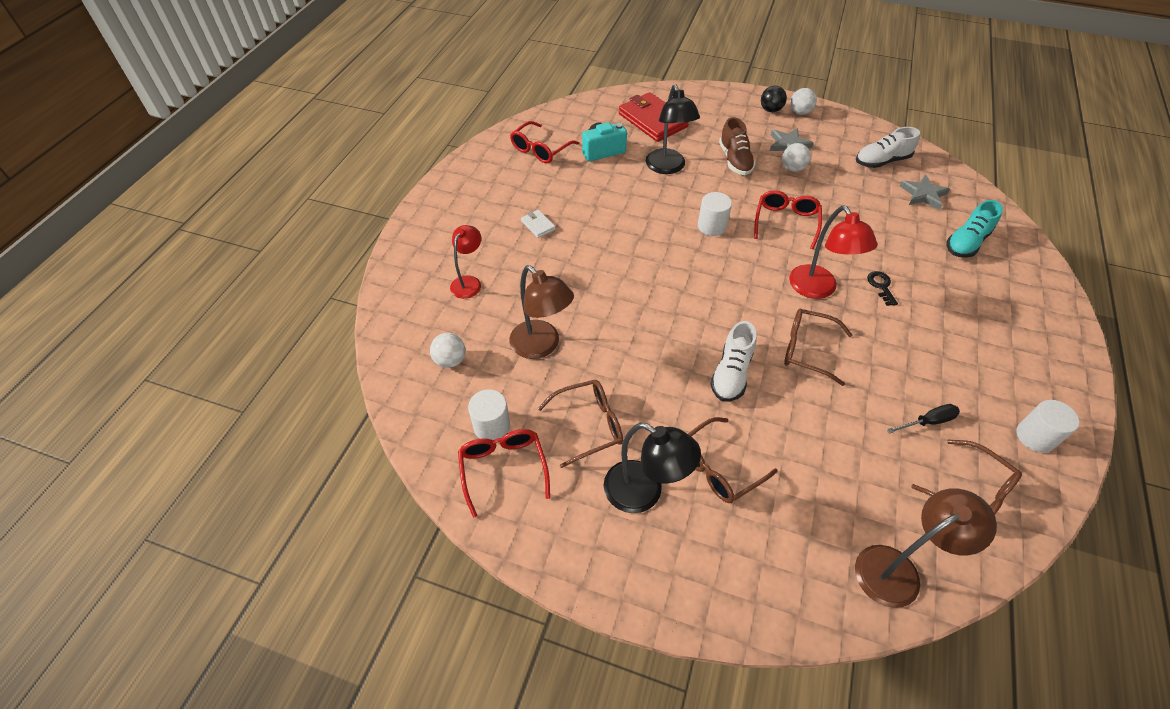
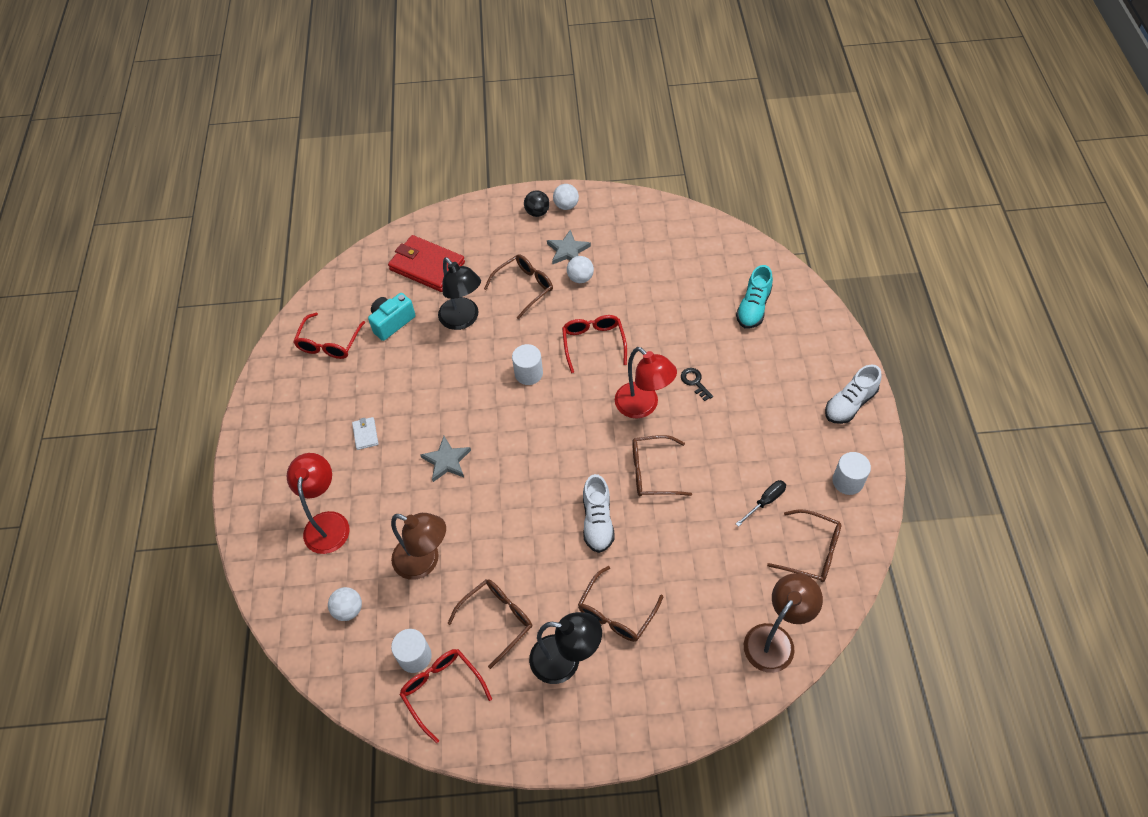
camera: 20 degrees left, 5 degrees up
(469, 282) = (327, 523): red lamp -> red lamp, size x1.51
(538, 225) = (365, 434): white wallet -> white wallet turned 45 degrees clockwise
(735, 160) = (524, 288): brown shoe -> brown glasses
(881, 161) = (658, 240): white shoe -> white shoe (849, 404)
(923, 194) = (704, 266): grey star -> grey star (446, 461)

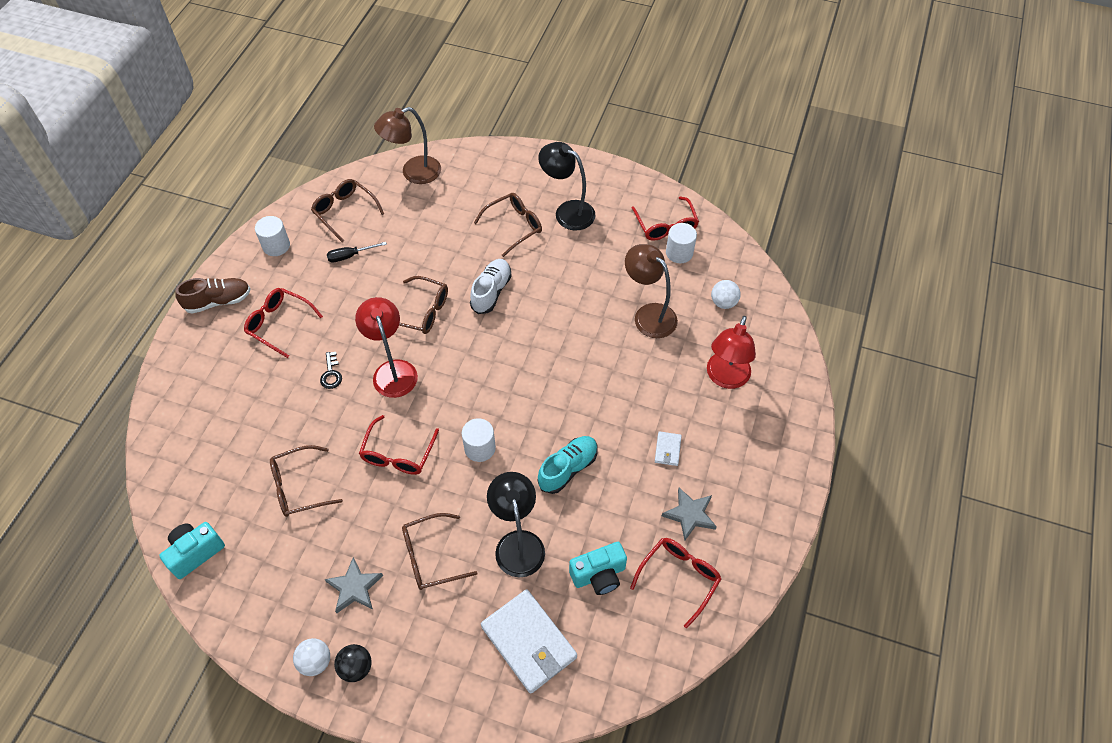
camera: 160 degrees left, 0 degrees up
(427, 266) = (529, 642): red wallet -> white wallet
(446, 461) = (598, 392): grey star -> grey star (690, 514)
(497, 620) = (606, 253): brown glasses -> brown glasses (299, 487)
(580, 278) = (363, 541): white ball -> none
(695, 228) = (195, 553): none -> turquoise camera
(753, 307) = (218, 426): turquoise shoe -> turquoise shoe (568, 469)
(775, 406) = (279, 324): none -> red glasses
(849, 404) = (218, 301): white shoe -> brown shoe

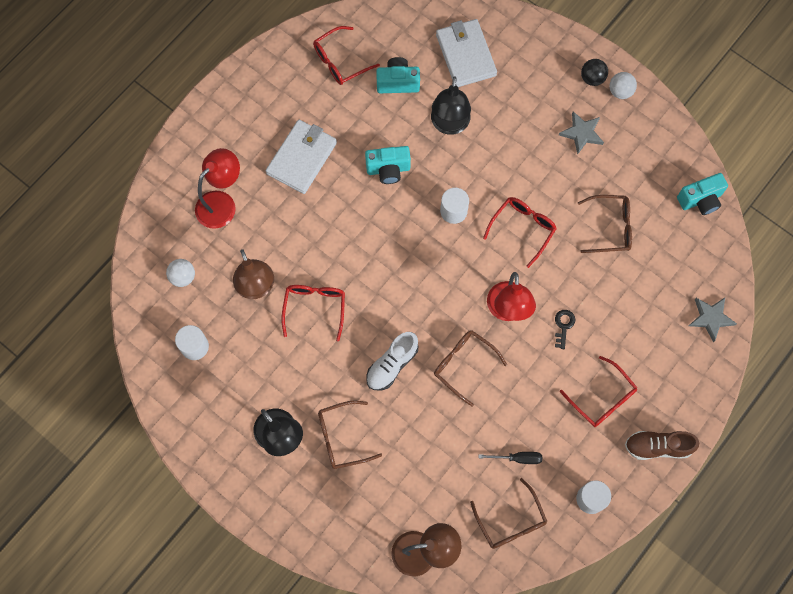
camera: 160 degrees left, 15 degrees up
(431, 556) = (518, 137): brown glasses -> none
(568, 469) = (388, 169): turquoise shoe -> turquoise camera
(665, 225) = (191, 384): red glasses -> red glasses (314, 308)
(667, 450) = (301, 158): white wallet -> white wallet, size x2.25
(690, 514) = (309, 102): grey star -> grey star (710, 318)

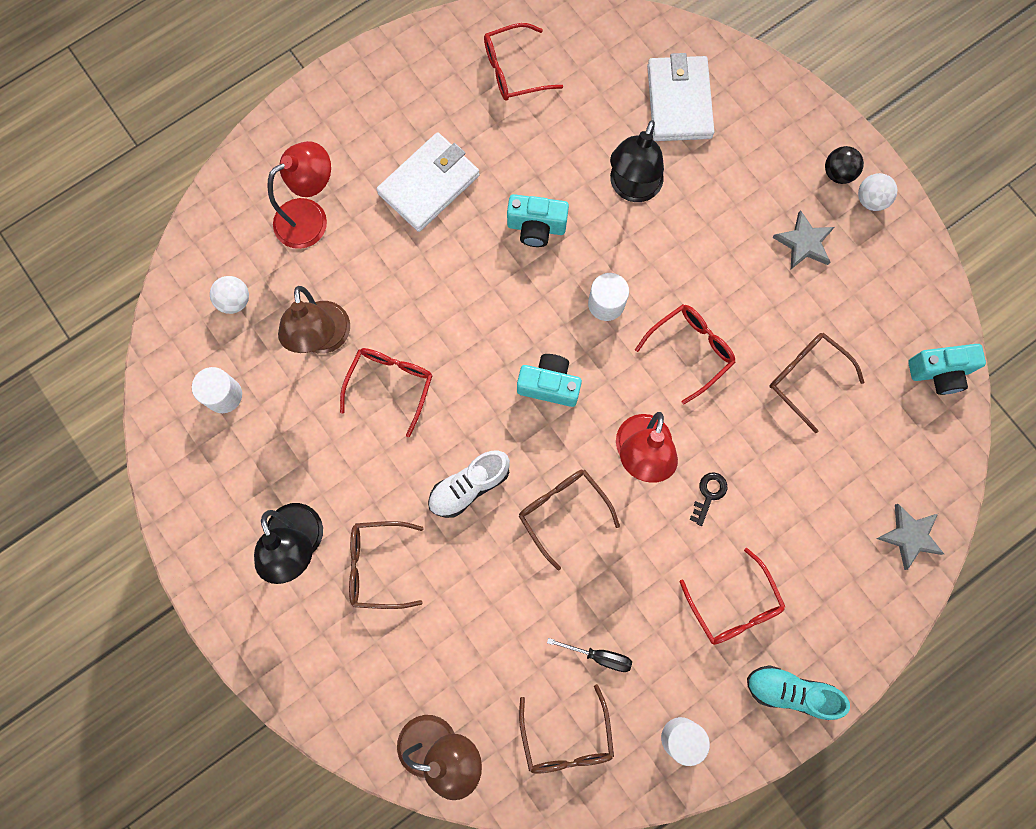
camera: 15 degrees right, 5 degrees up
(398, 82) = (580, 116): turquoise camera -> turquoise camera (549, 385)
(610, 227) = (807, 378): brown glasses -> brown glasses turned 150 degrees counterclockwise
(657, 446) = (790, 691): brown shoe -> turquoise shoe

